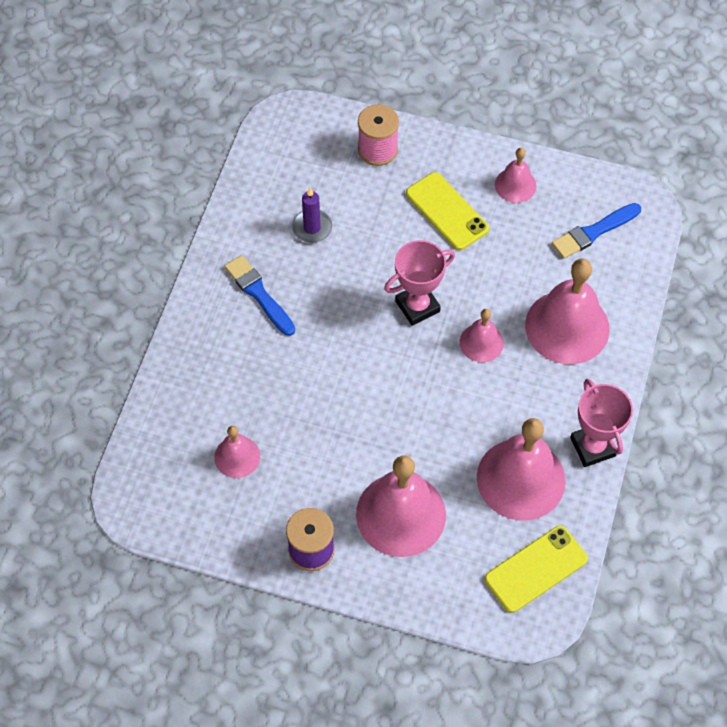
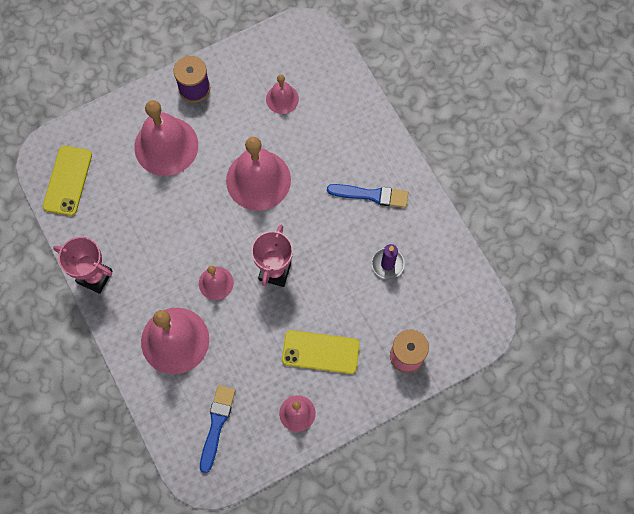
camera: 135 degrees right, 10 degrees up
(521, 479) = (119, 222): pink bell -> pink bell (258, 180)

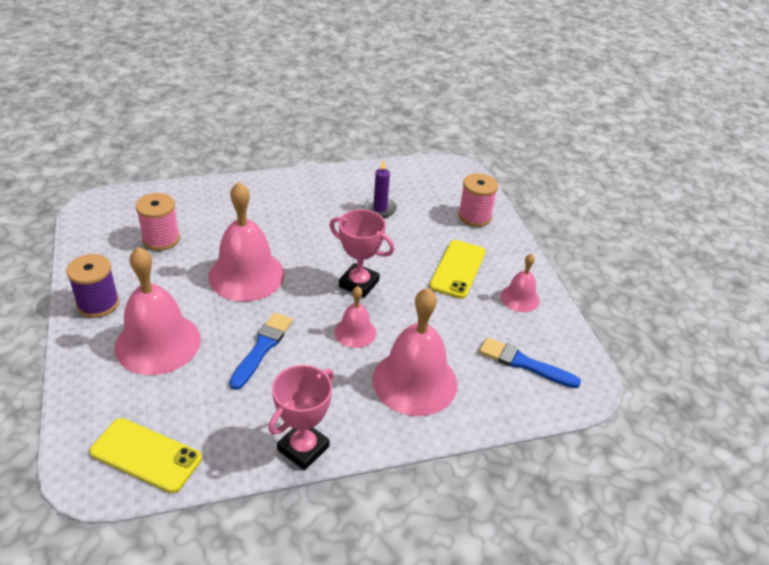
camera: 80 degrees left, 30 degrees down
(282, 99) = (161, 239): pink bell -> pink spool
(371, 195) = (304, 204): blue brush -> blue brush (262, 348)

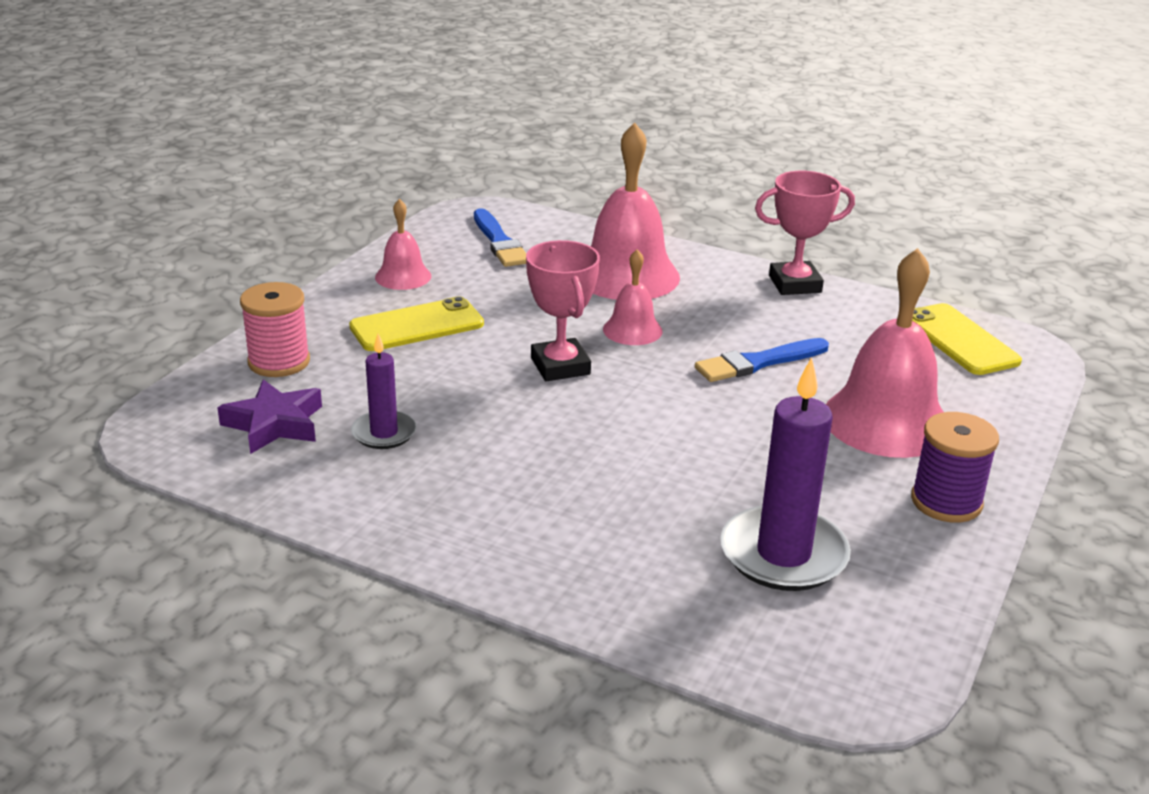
camera: 135 degrees left, 10 degrees down
(161, 239) = (783, 554): pink spool -> purple candle
(246, 275) = (697, 441): pink bell -> none
(424, 191) = (274, 424): none -> purple star

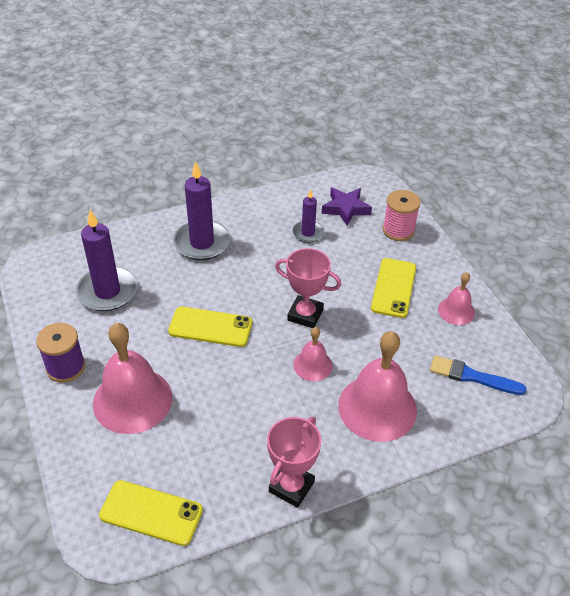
camera: 130 degrees right, 15 degrees up
(545, 522) = (202, 243): none -> purple candle
(693, 424) = (210, 327): none -> yellow phone
(758, 363) = (231, 392): blue brush -> none

